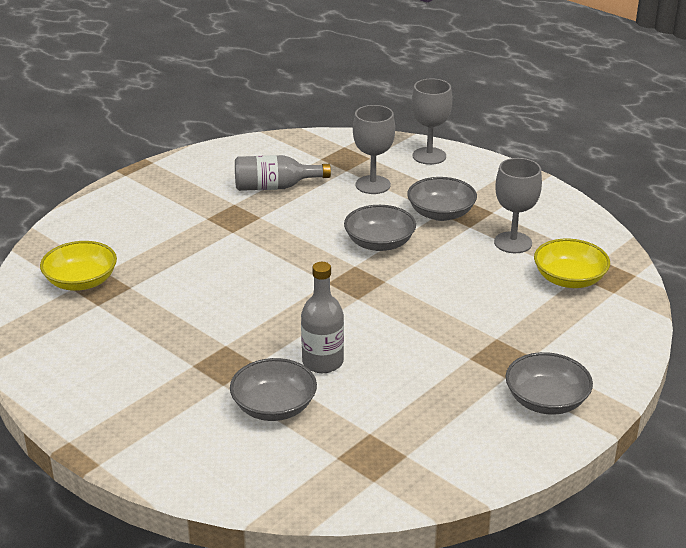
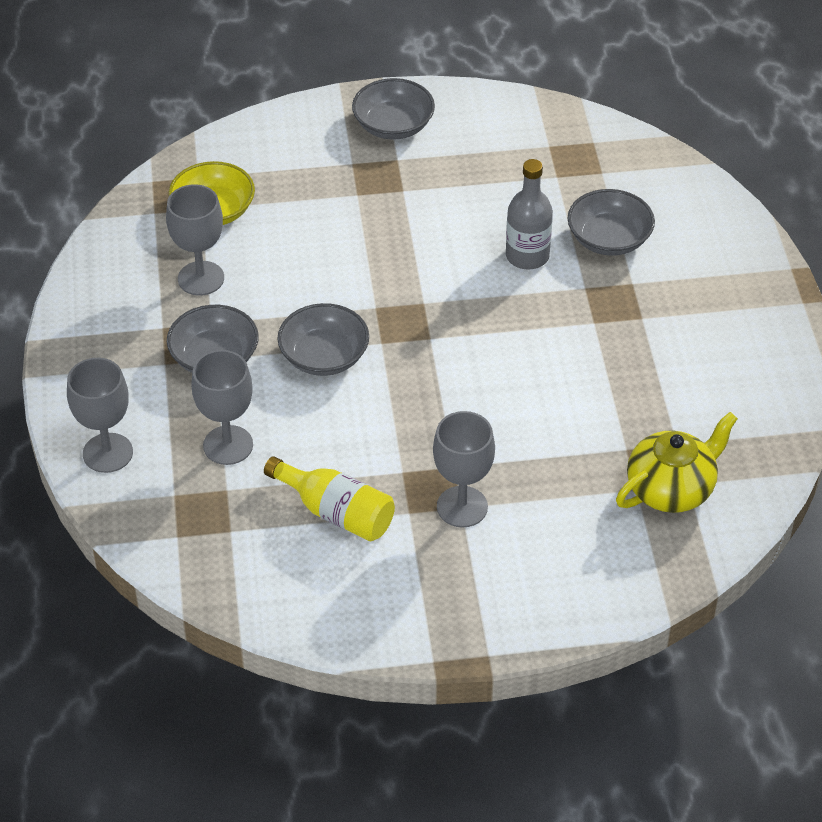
camera: 140 degrees left, 15 degrees up
(81, 281) = (671, 488): yellow bowl -> yellow teapot
(206, 218) = (462, 507): none -> grey goblet
(275, 187) = (336, 512): grey bottle -> yellow bottle

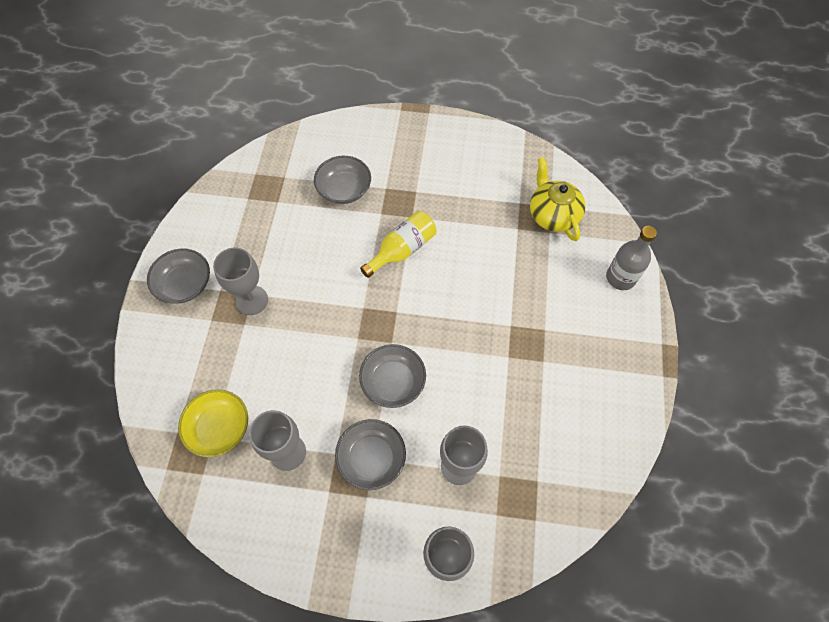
camera: 75 degrees left, 15 degrees up
(336, 512) = (534, 406): yellow bottle -> yellow bottle (402, 250)
(462, 507) = (544, 329): grey goblet -> grey goblet (251, 300)
(527, 256) = (342, 237): grey bottle -> grey bottle (620, 278)

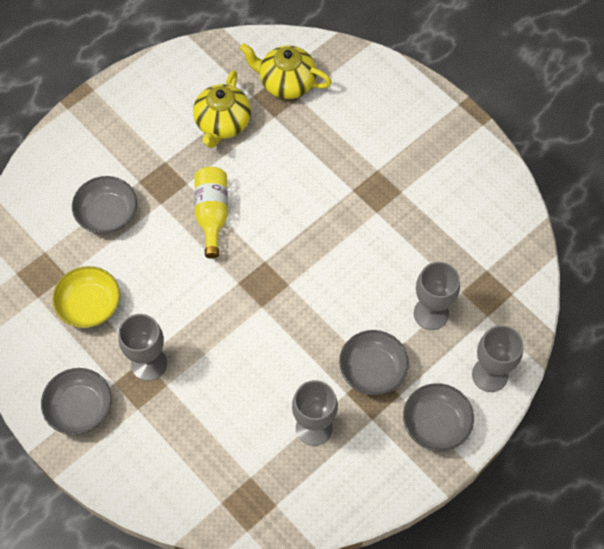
camera: 50 degrees left, 0 degrees up
(219, 428) = (247, 466): yellow bowl -> yellow bowl (89, 305)
(393, 382) = (324, 308): grey bowl -> grey bowl (436, 423)
(479, 202) = (222, 124): none -> yellow teapot
(620, 278) = (383, 84): grey bottle -> none

